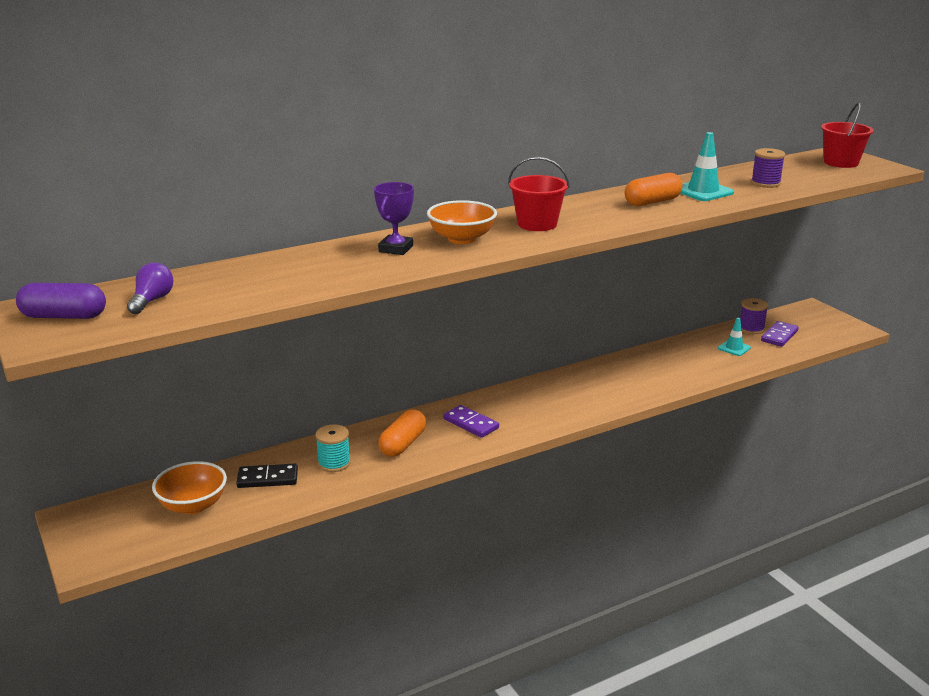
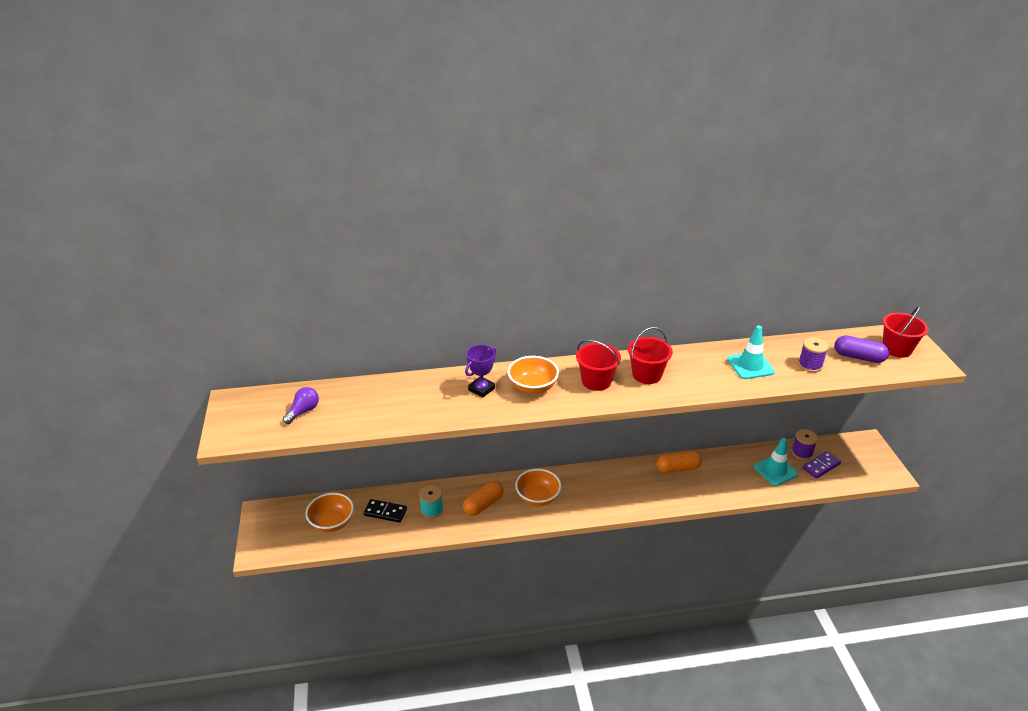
camera: 20 degrees right, 10 degrees up
(64, 316) = (247, 415): purple capsule -> purple capsule (858, 357)
(470, 424) = (538, 498): purple domino -> orange bowl
(593, 212) = (647, 375): none -> red bucket
(652, 202) = (701, 371): orange capsule -> orange capsule (678, 468)
(734, 348) = (775, 470): turquoise traffic cone -> turquoise traffic cone, size x1.61

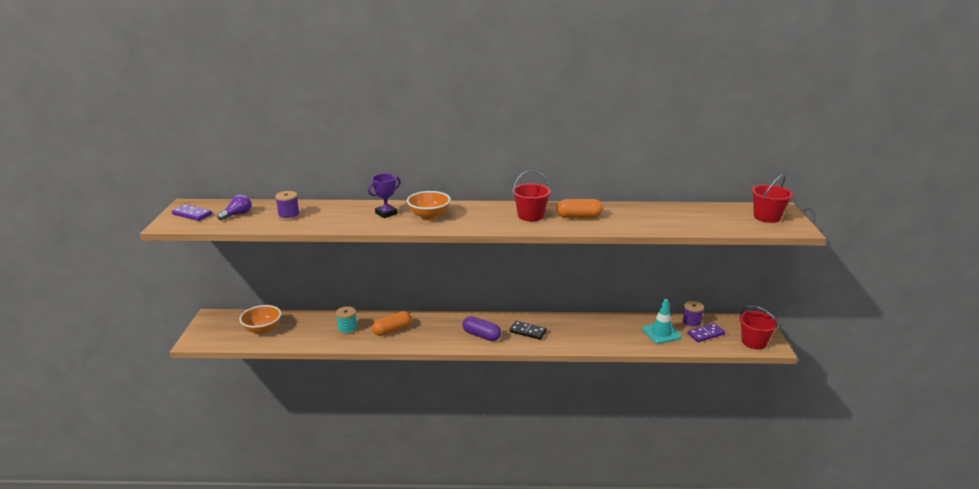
camera: 10 degrees right, 10 degrees down
(246, 417) = (192, 214): none -> purple domino
(385, 512) = (308, 327): black domino -> black domino (527, 332)
(538, 498) = (440, 330): orange bowl -> none
(596, 381) = (485, 216): red bucket -> red bucket (754, 342)
(678, 468) = (572, 323): orange capsule -> orange capsule (579, 216)
(750, 366) = (625, 217): turquoise traffic cone -> none
(810, 365) = (680, 221): purple spool -> purple spool (289, 216)
(858, 357) = (728, 219): purple capsule -> purple capsule (481, 335)

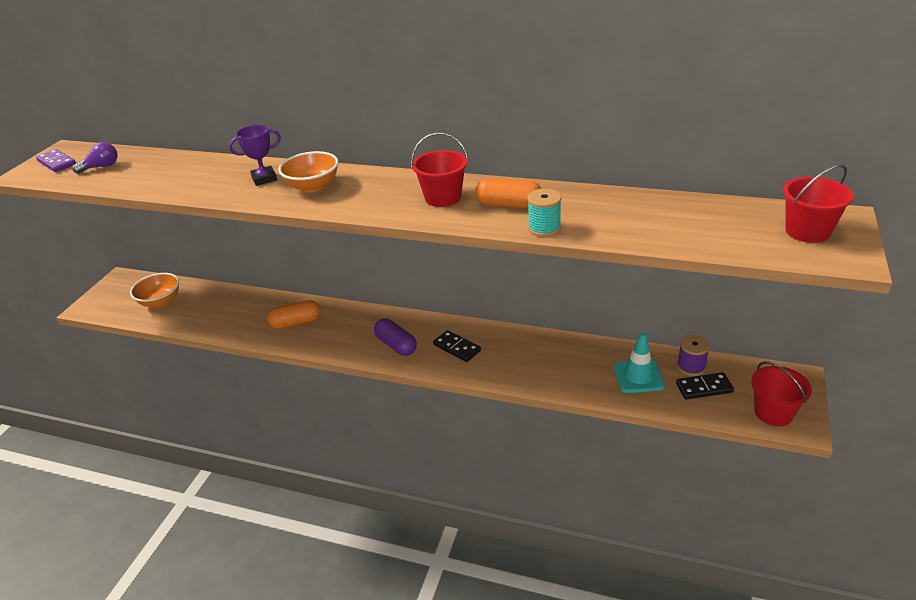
camera: 20 degrees right, 10 degrees up
(289, 216) = (153, 173): purple spool -> none
(347, 329) = (248, 314): turquoise spool -> turquoise spool (544, 228)
(705, 334) = (704, 388): purple domino -> black domino

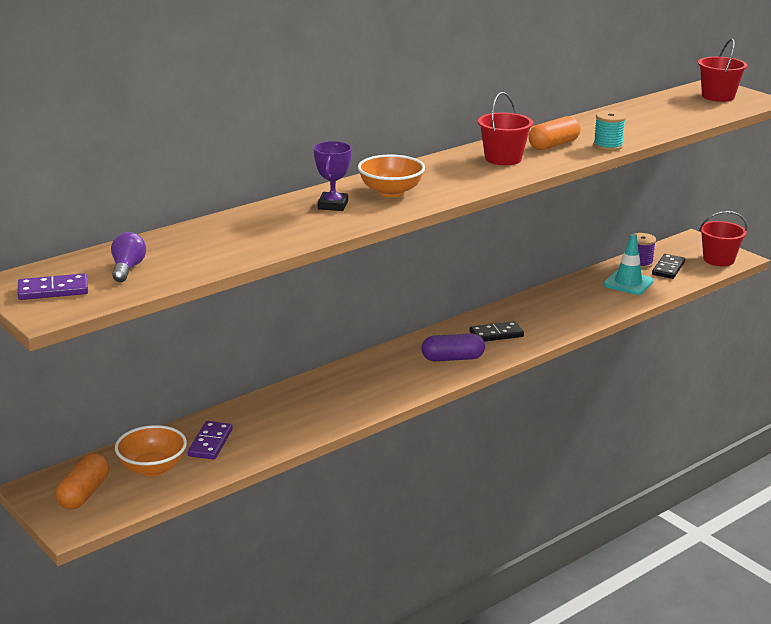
camera: 60 degrees left, 10 degrees down
(202, 306) = (210, 443): none -> purple domino
(296, 322) = (336, 396): orange capsule -> orange capsule (84, 493)

